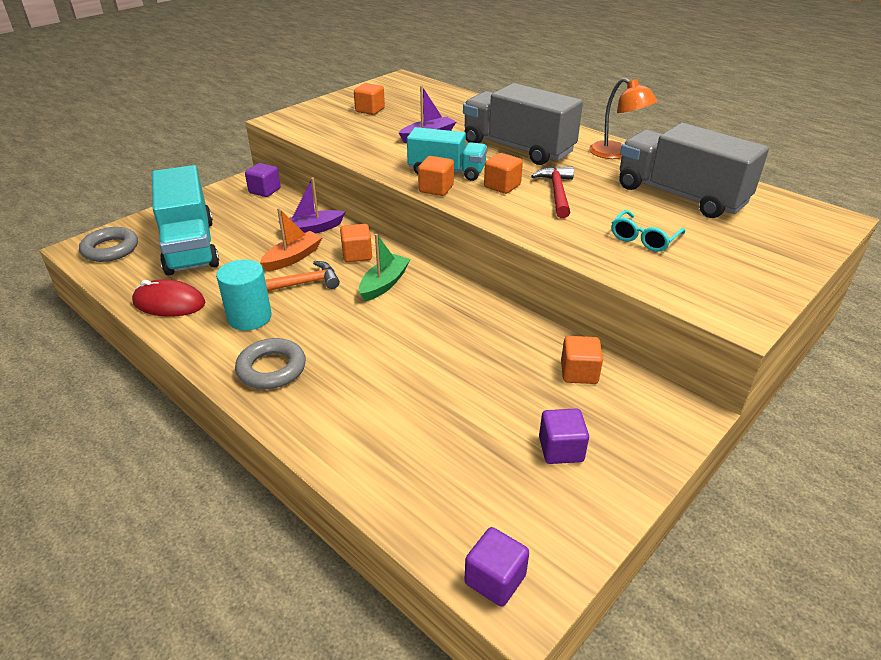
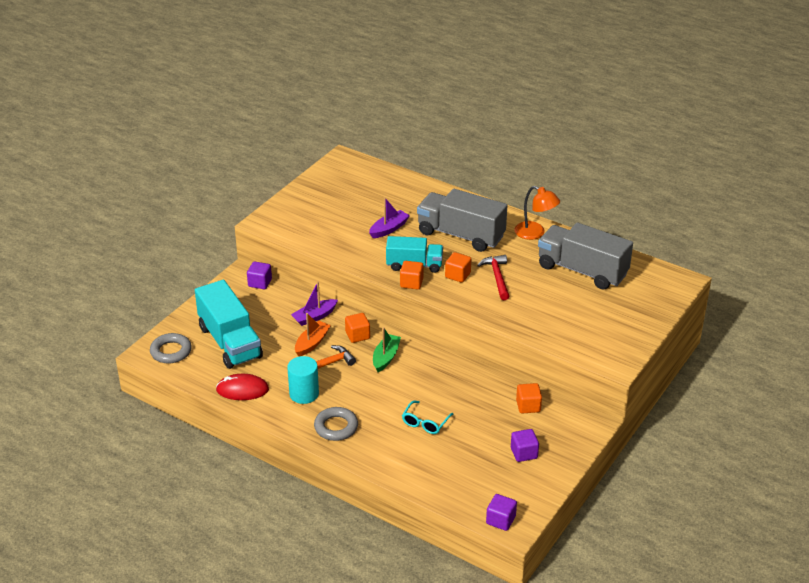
camera: 10 degrees left, 0 degrees up
(370, 110) = (332, 203): orange cube -> none
(644, 238) = (559, 311): turquoise glasses -> turquoise glasses (425, 422)

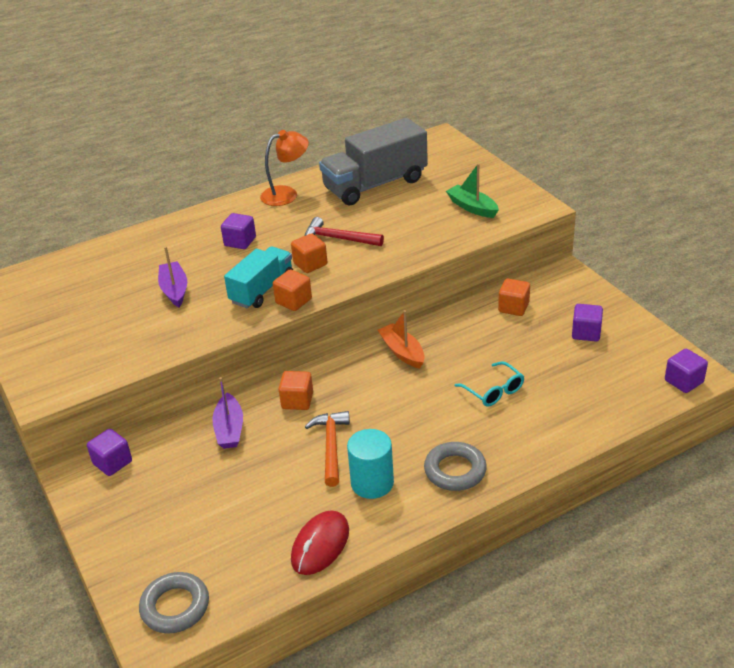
camera: 60 degrees left, 0 degrees up
(230, 342) = (210, 530): turquoise truck -> none
(312, 343) = (279, 446): orange boat -> orange boat (402, 352)
(386, 357) = (356, 389): green boat -> green boat (472, 207)
(461, 235) = (240, 242): grey truck -> purple cube

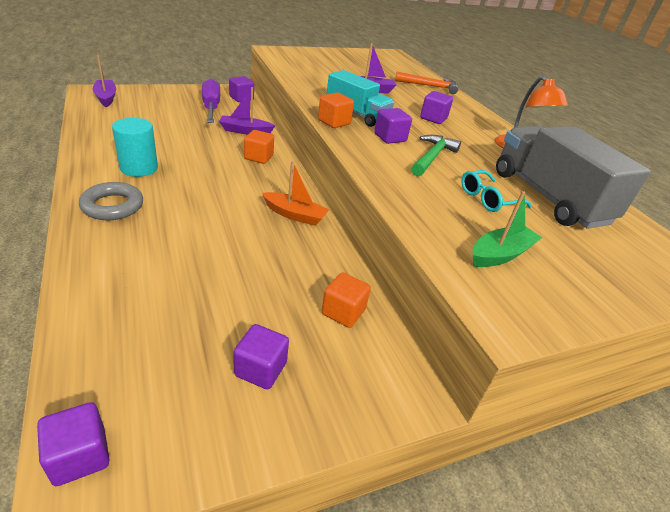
camera: 90 degrees right, 0 degrees up
(162, 482) = (211, 107): none -> purple screwdriver
(175, 607) = (106, 98): grey ring -> purple boat
(310, 264) = (390, 138): orange cube -> purple cube
(320, 545) = (100, 140): red mouse -> none
(331, 446) = (195, 160): orange hammer -> orange hammer (429, 86)
(338, 239) = (432, 157): red hammer -> green hammer
(402, 352) = (295, 215): orange boat -> orange boat turned 45 degrees clockwise
(493, 391) = (201, 255): turquoise glasses -> turquoise glasses (488, 199)

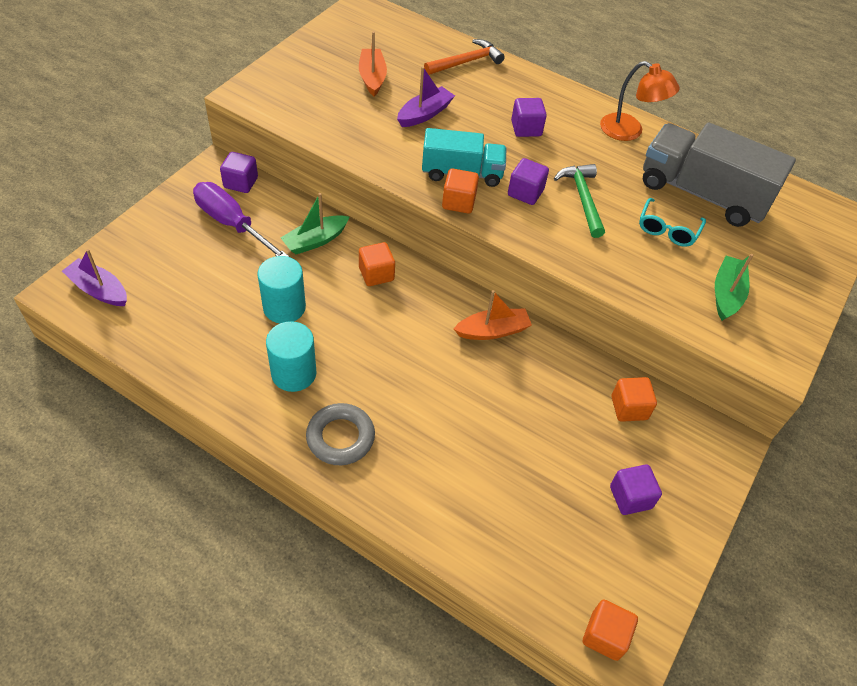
camera: 35 degrees left, 15 degrees up
(80, 456) = (605, 636): purple cube -> orange cube
(182, 144) = (284, 307): none -> turquoise cylinder
(245, 131) = (315, 240): purple boat -> green boat
(357, 70) = (372, 78): none -> orange boat

